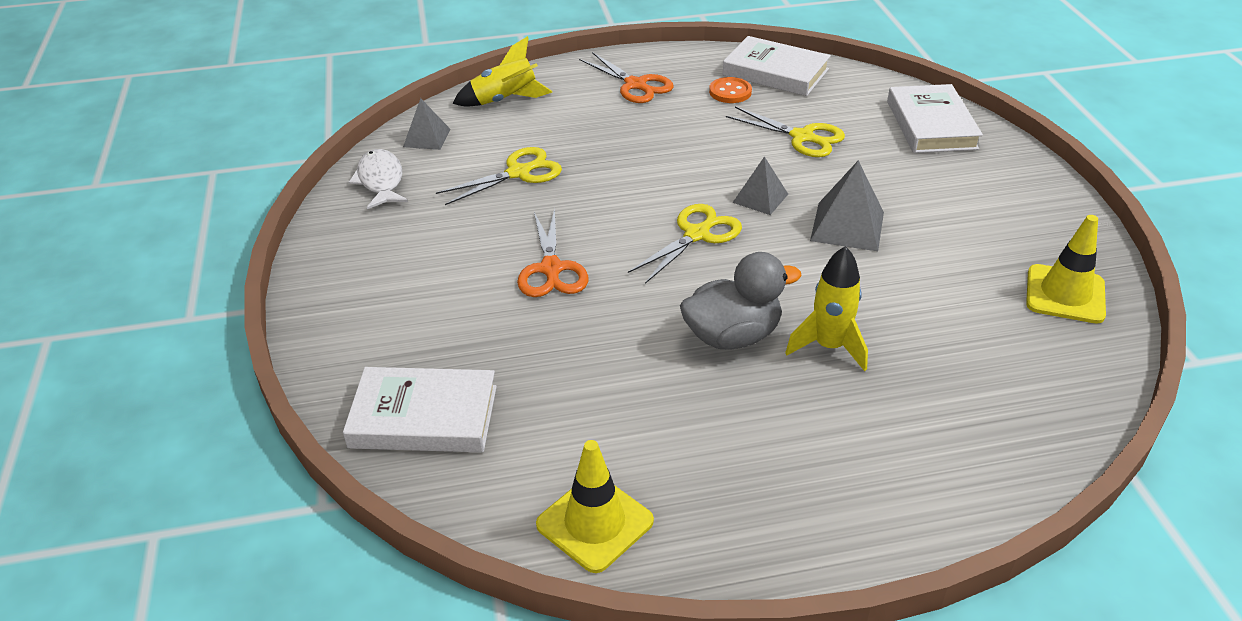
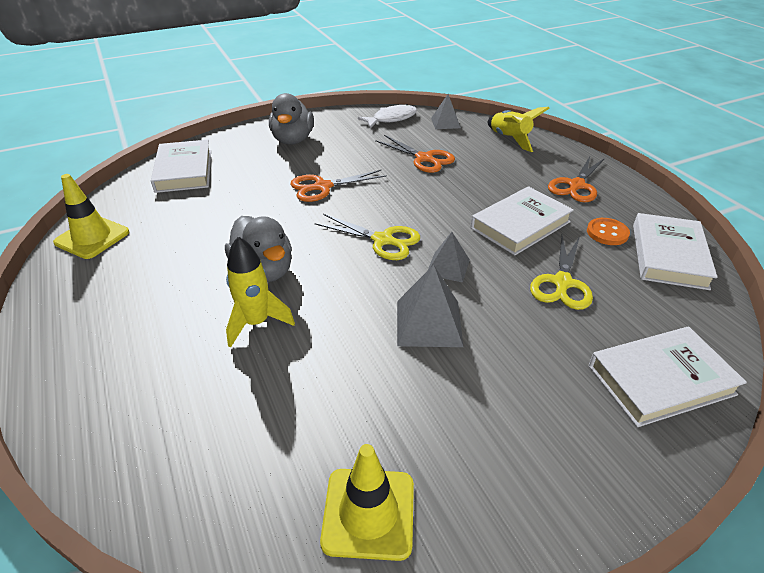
camera: 75 degrees right, 0 degrees up
(387, 285) = (293, 140): none -> grey duck
(518, 173) = (424, 158): yellow scissors -> orange scissors
(698, 137) = (520, 225): none -> white book

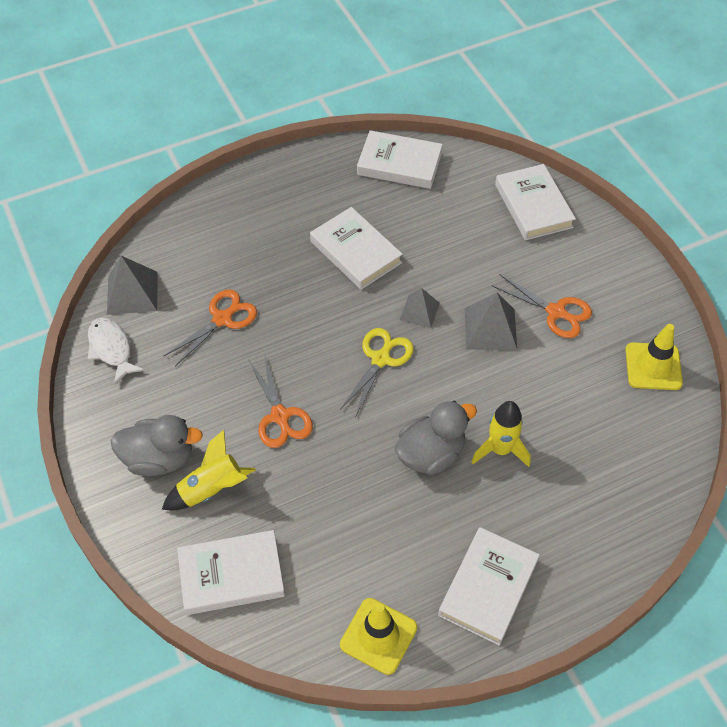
camera: 90 degrees left, 15 degrees up
(98, 305) = (488, 588): none -> white book
(445, 123) = (132, 293): grey pyramid -> grey pyramid, size x1.53
(509, 139) = (184, 236): yellow rocket -> yellow rocket (211, 489)
(562, 283) = (437, 237): yellow scissors -> none
(576, 185) = (288, 199): orange scissors -> orange scissors (556, 312)
(607, 233) = (368, 194): orange button -> none

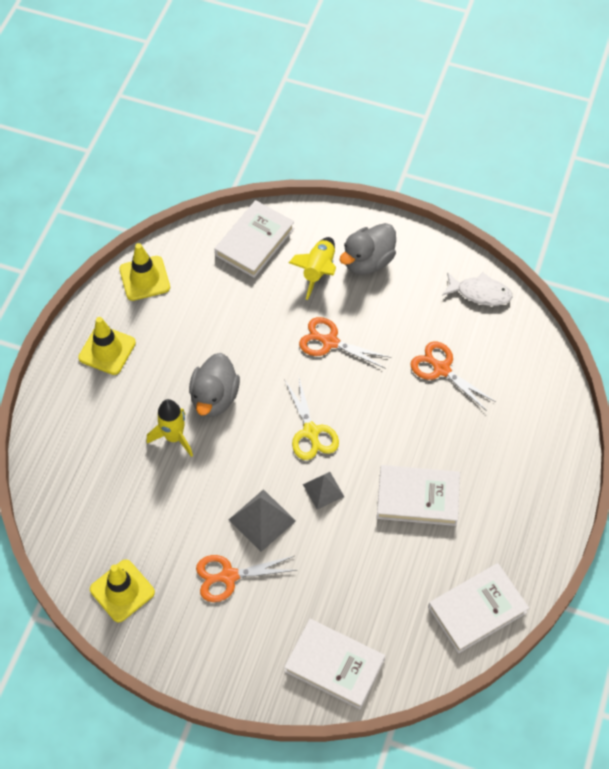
camera: 135 degrees right, 5 degrees up
(132, 293) = (519, 336): grey pyramid -> none
(222, 319) = (441, 369): orange scissors -> orange scissors turned 135 degrees clockwise
(488, 588) = (107, 350): white book -> yellow traffic cone

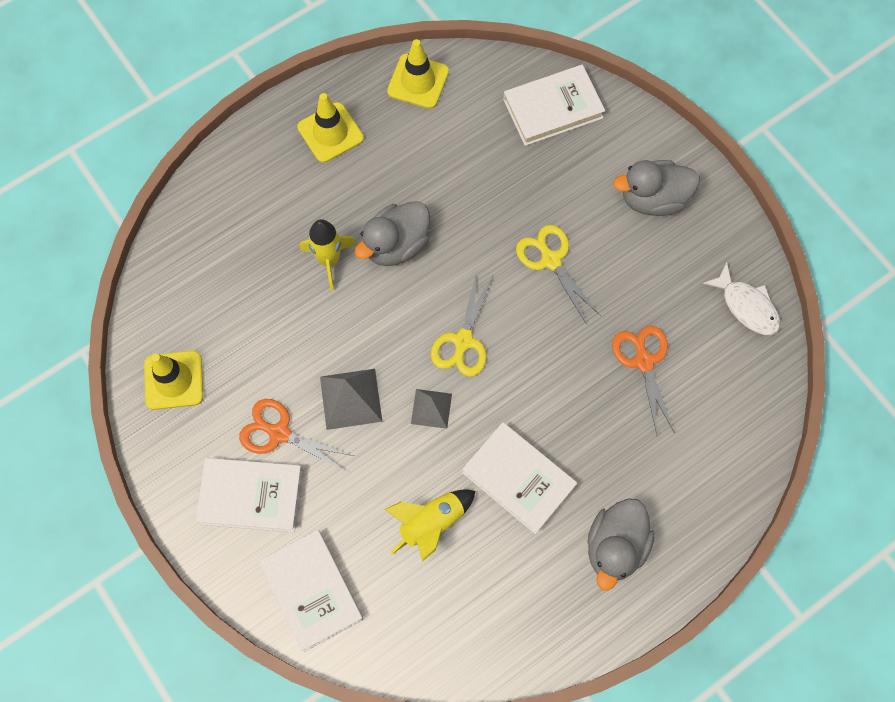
camera: 35 degrees right, 10 degrees up
(318, 271) = (594, 178): yellow rocket -> yellow rocket (431, 524)
(330, 342) = (551, 260): orange scissors -> yellow scissors
(477, 609) = (491, 635): white book -> white book (251, 496)
(513, 499) = (615, 546): none -> grey duck

